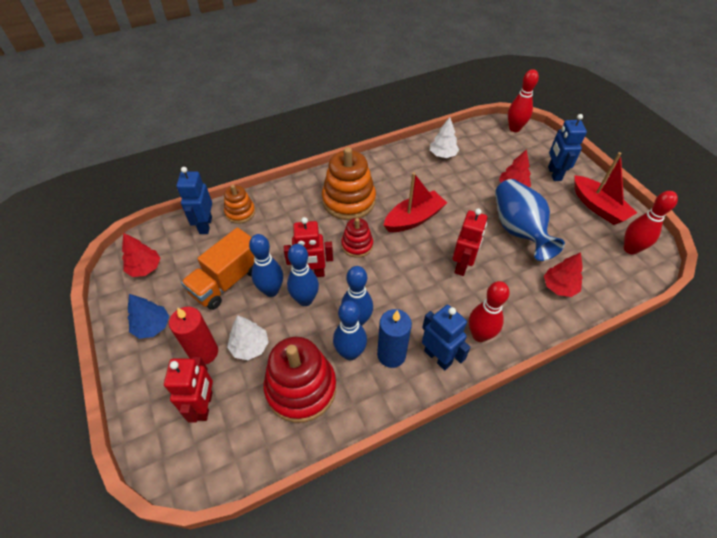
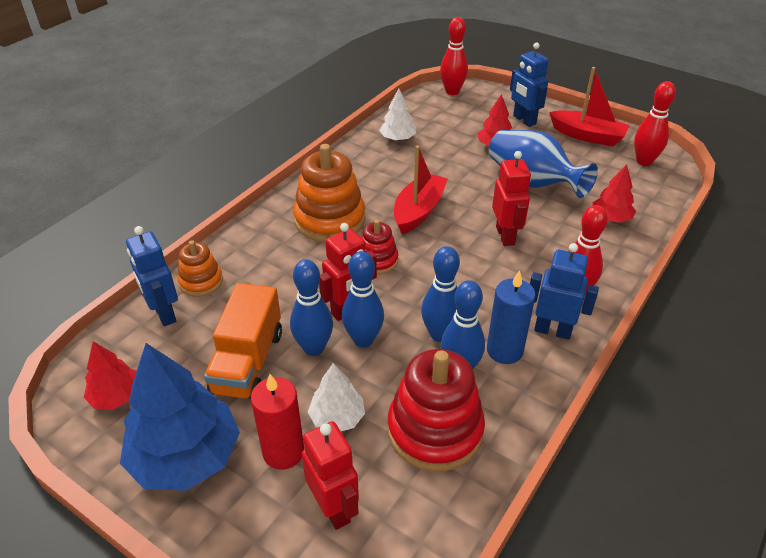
camera: 30 degrees left, 10 degrees down
(152, 326) = (186, 457): blue tree -> blue tree, size x1.92

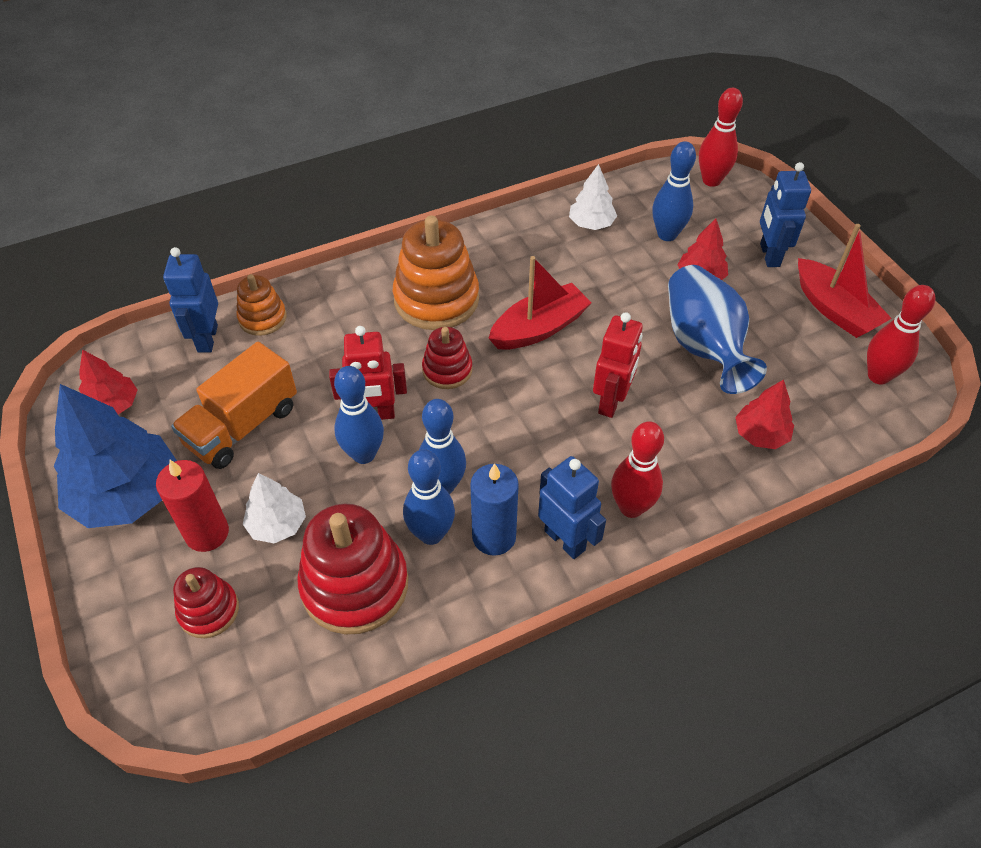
camera: 30 degrees right, 10 degrees up
(314, 348) = (311, 440): blue bowling pin -> blue bowling pin (667, 234)
(334, 508) = (209, 610): red robot -> red stacking toy

